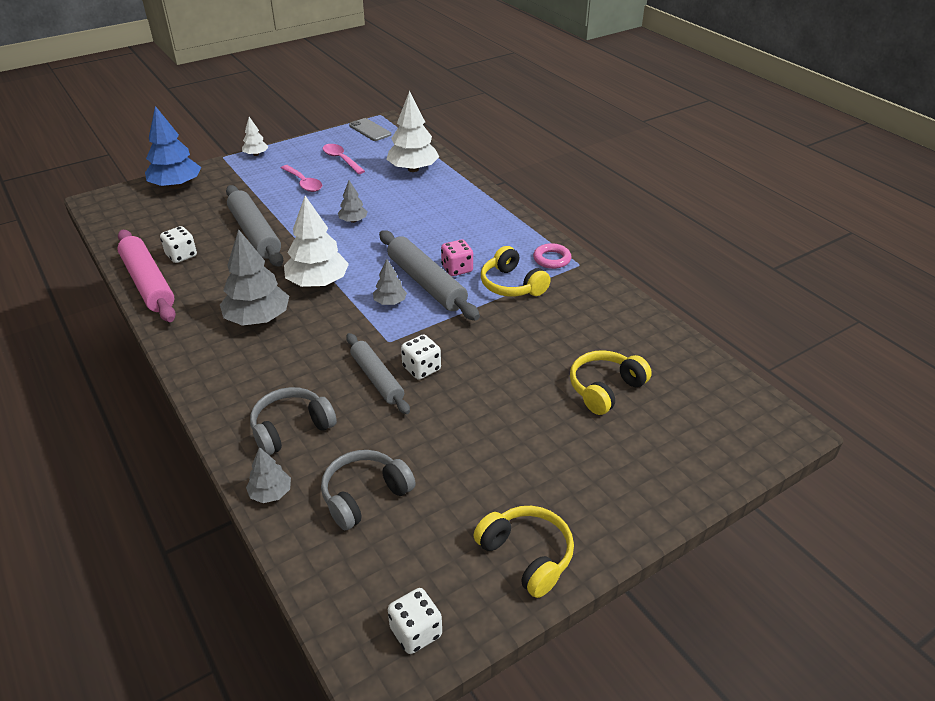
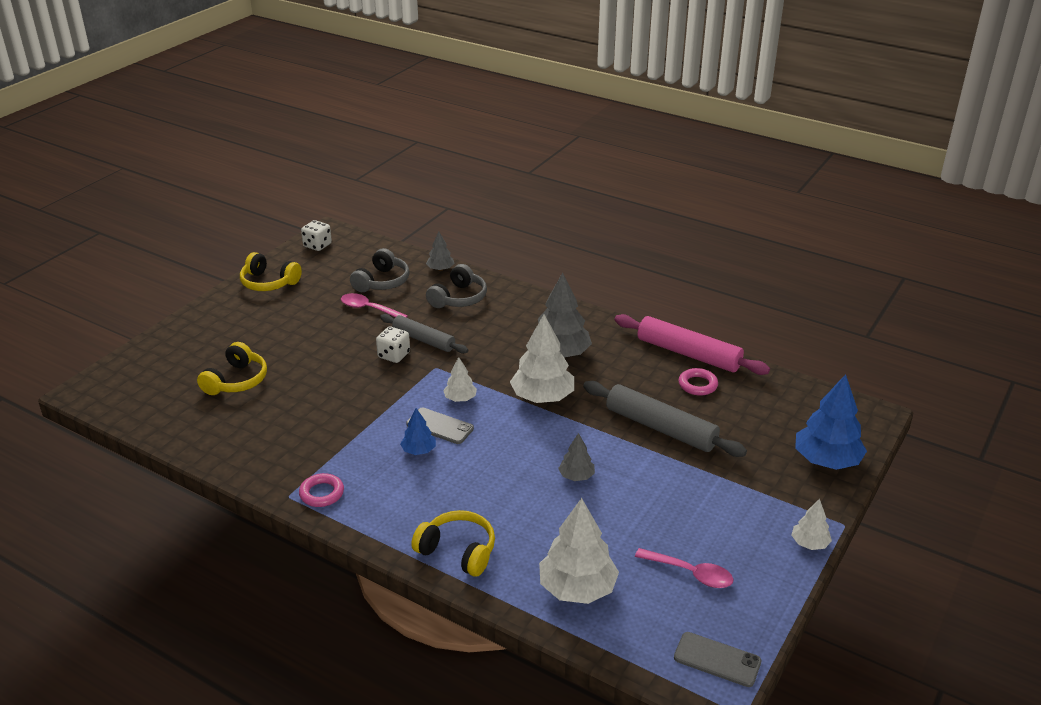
camera: 155 degrees right, 5 degrees down
(181, 255) = (697, 385): white dice -> pink ring
(303, 183) = (690, 513): pink spoon -> pink spoon (369, 309)
(390, 302) = (460, 398): grey tree -> white tree
(426, 283) = (440, 426): grey rolling pin -> grey phone
(457, 269) = (419, 450): pink dice -> blue tree
(511, 285) = (353, 449): yellow headphones -> yellow headphones (458, 551)

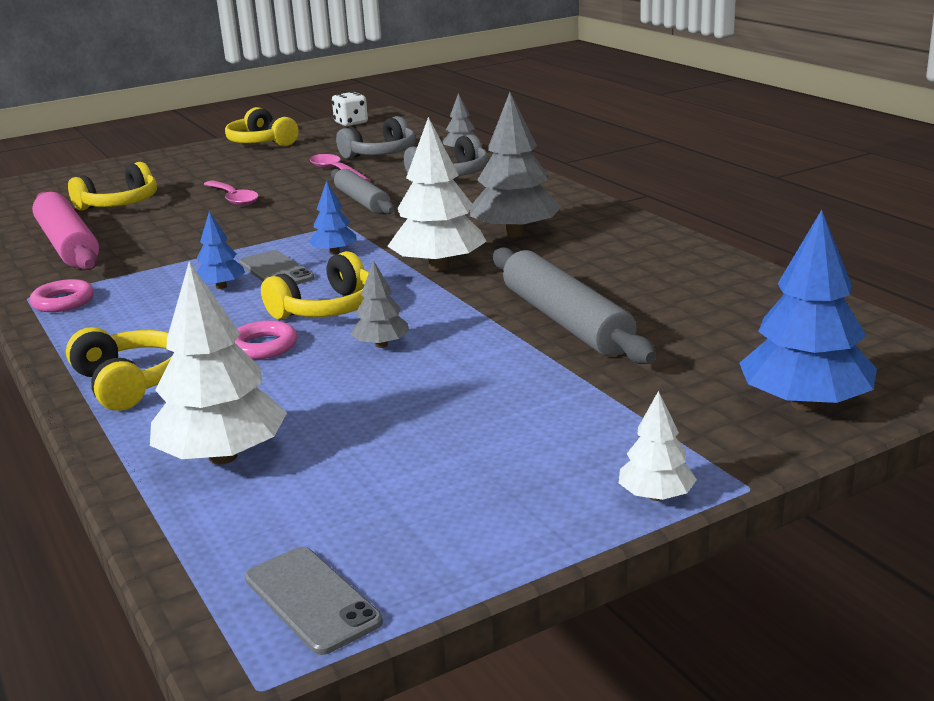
camera: 30 degrees right, 10 degrees down
(394, 355) = (310, 208): white dice -> none
(460, 398) = (334, 252): white tree -> blue tree
(511, 454) = (327, 309): none -> yellow headphones
(688, 354) = (700, 258): pink rolling pin -> pink rolling pin (67, 245)
(690, 573) = (408, 482): pink spoon -> pink spoon (233, 199)
(697, 385) = (678, 289): pink ring -> pink ring (263, 346)

